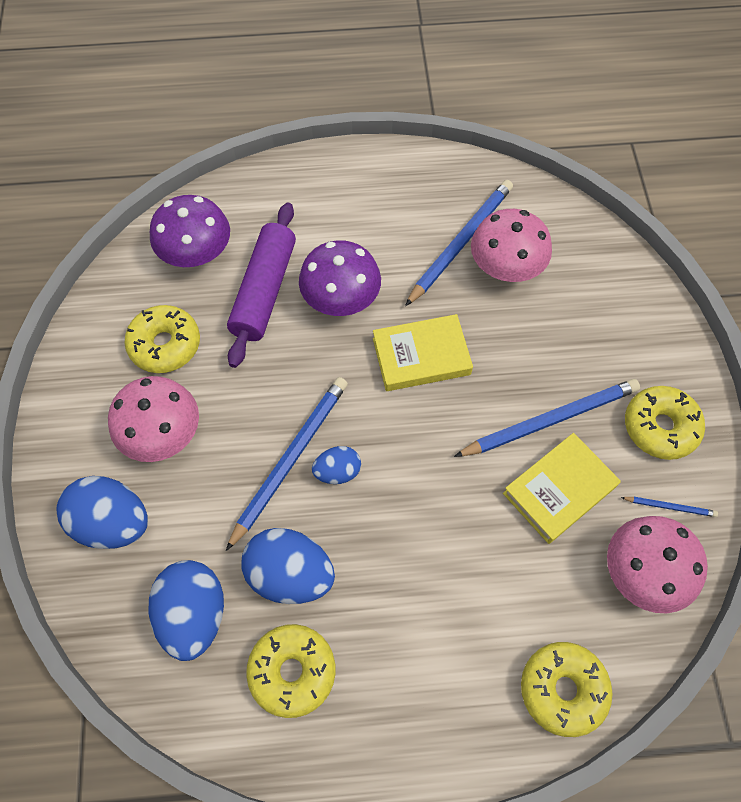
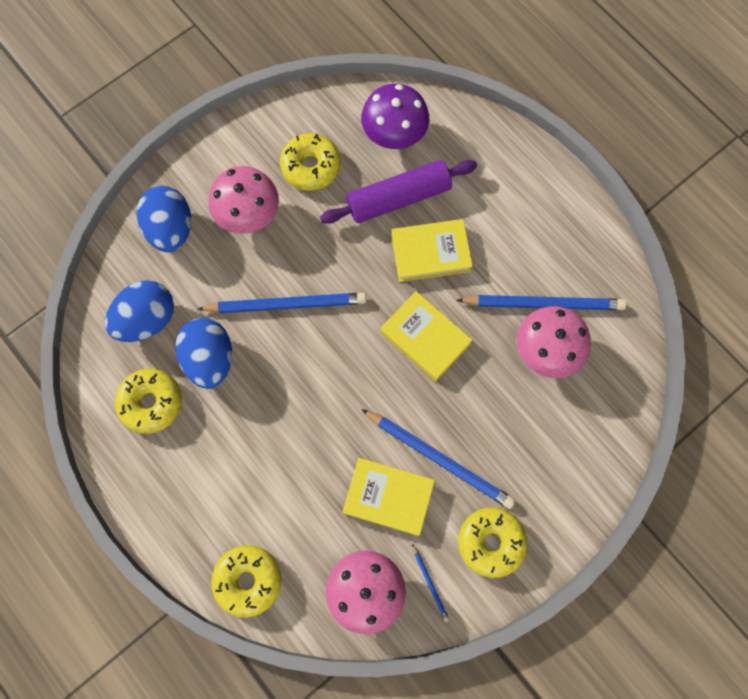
camera: 55 degrees right, 10 degrees up
(337, 471) = (298, 340): blue egg -> none
(341, 299) = (430, 253): purple mushroom -> yellow book

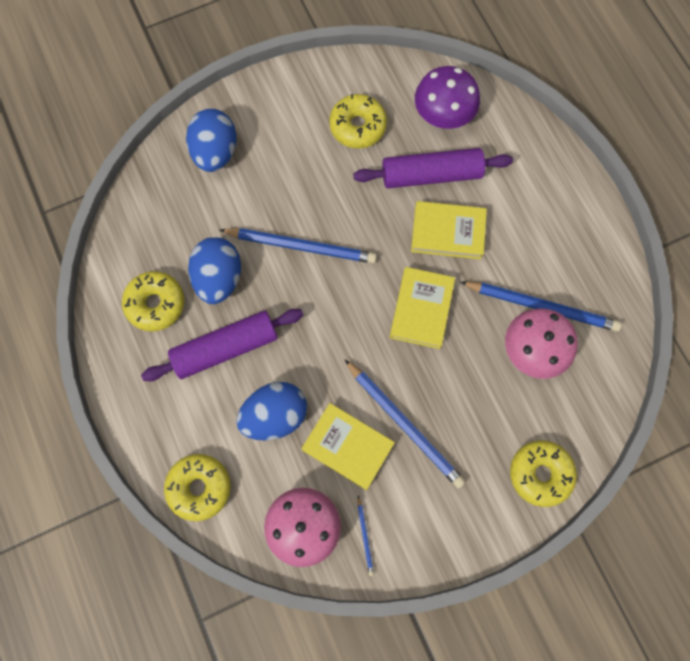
camera: 15 degrees right, 0 degrees up
(147, 319) = (172, 228): blue egg -> blue egg (275, 415)
(236, 429) = (225, 348): none -> purple rolling pin
(248, 213) = (289, 155): pink mushroom -> none
(425, 338) = (421, 309): yellow book -> yellow book turned 45 degrees clockwise
(491, 542) = (432, 514): yellow donut -> yellow donut (540, 474)

